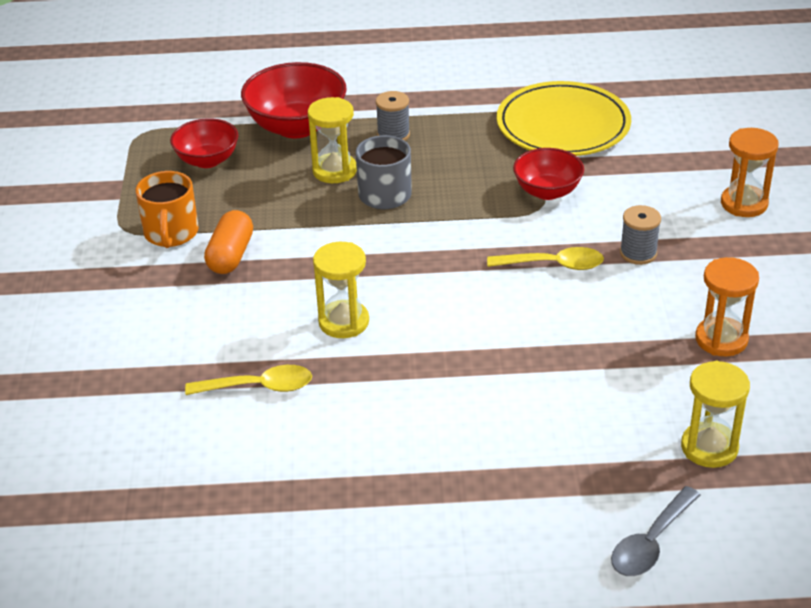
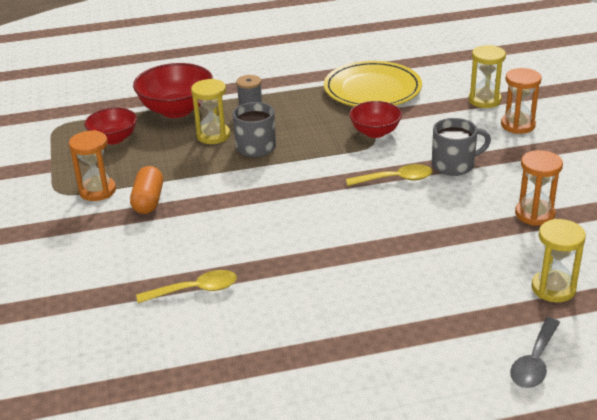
camera: 10 degrees left, 5 degrees down
(171, 233) = (97, 191): orange mug -> orange hourglass
(344, 322) = (249, 236): yellow hourglass -> yellow hourglass (484, 100)
(638, 253) = (454, 165): grey spool -> grey mug

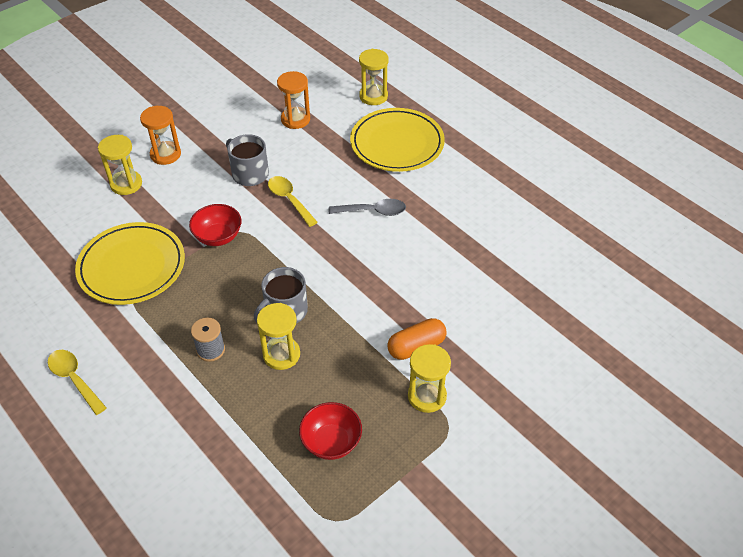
camera: 120 degrees left, 15 degrees up
(97, 191) = (427, 396): orange hourglass -> yellow hourglass
(176, 110) = (243, 416): red bowl -> none
(195, 290) = (499, 257): yellow spoon -> yellow spoon (74, 379)
(440, 278) = (397, 143): none -> yellow plate
(534, 362) = (444, 91): grey spoon -> grey spoon (373, 211)

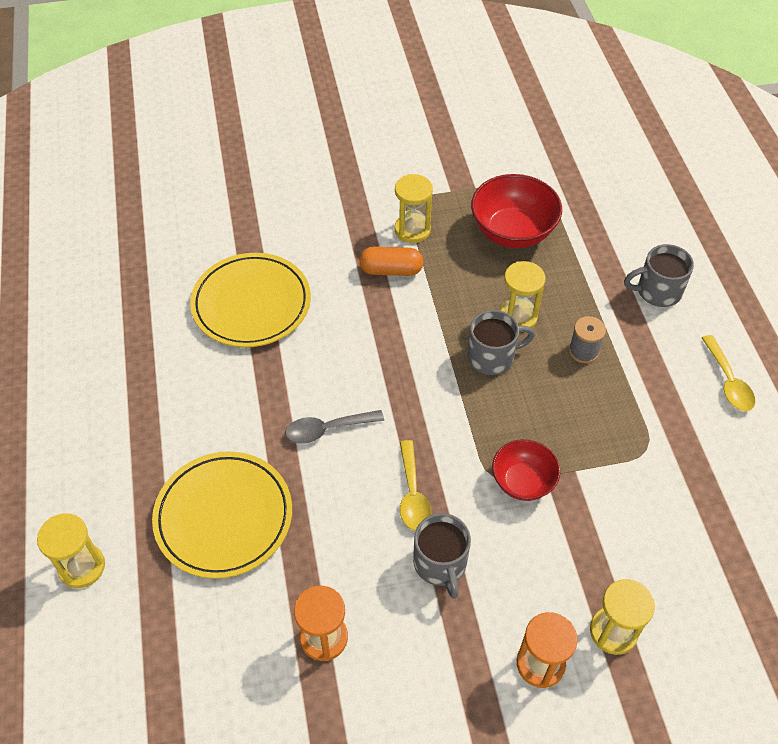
camera: 150 degrees left, 5 degrees up
(132, 267) = (639, 488): yellow plate -> yellow plate (251, 303)
(161, 442) = (657, 291): none -> grey mug
(331, 442) = (512, 232): red bowl -> red bowl, size x1.59
(373, 96) = (185, 626): yellow hourglass -> yellow hourglass (82, 567)
(373, 211) = (327, 429): grey spoon -> grey spoon turned 45 degrees counterclockwise

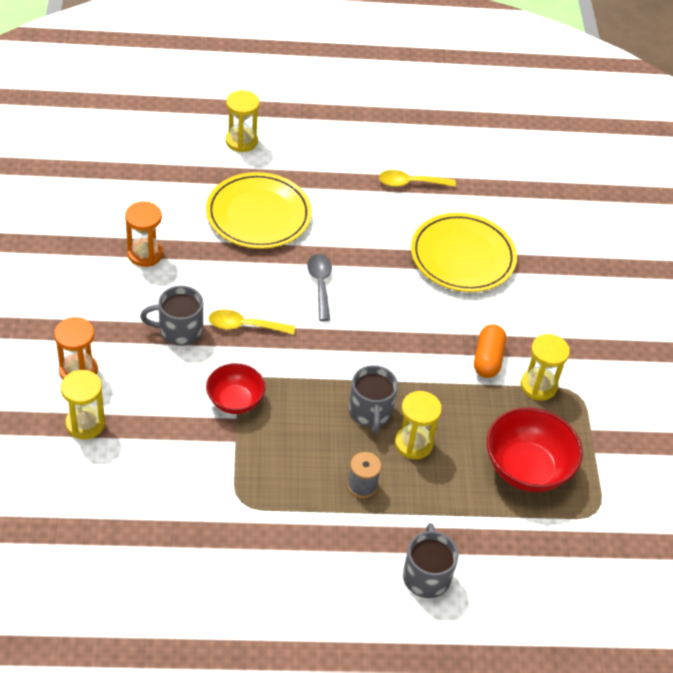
camera: 95 degrees right, 5 degrees down
(728, 381) = (299, 599): yellow spoon -> yellow spoon (410, 183)

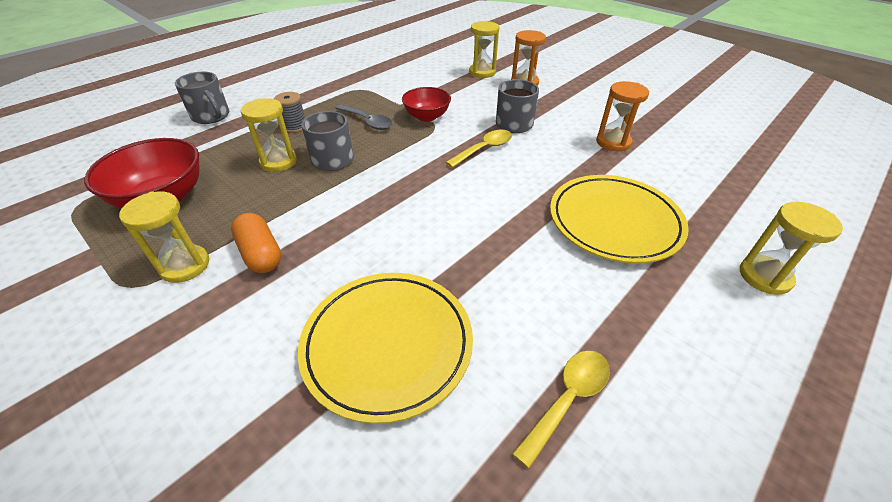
camera: 140 degrees right, 5 degrees down
(320, 285) = (480, 207): grey spoon -> grey spoon (367, 121)

